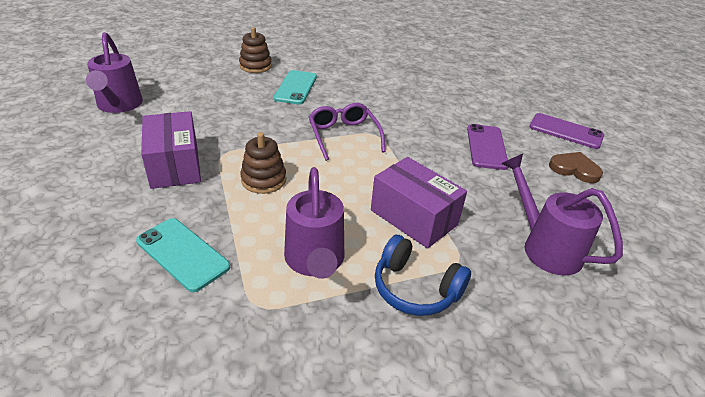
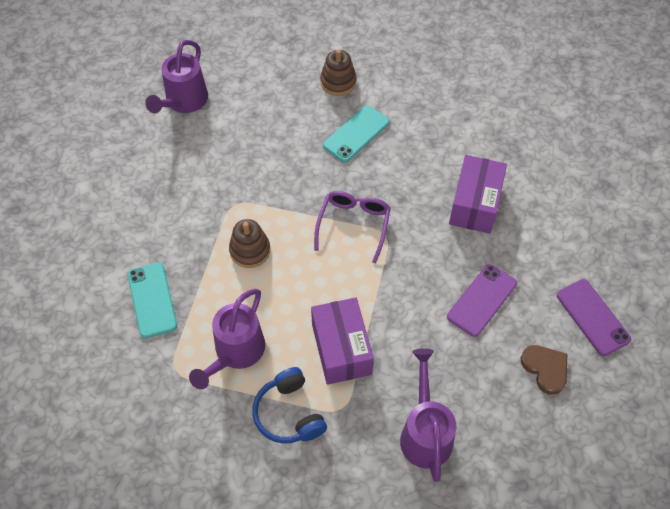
camera: 35 degrees right, 20 degrees up
(174, 165) = (191, 202): purple box -> purple box (475, 204)

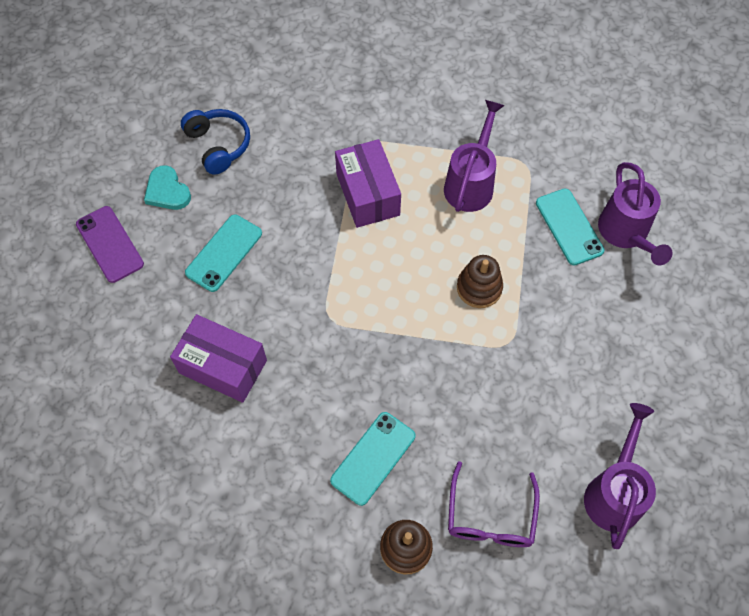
camera: 175 degrees right, 5 degrees up
(289, 413) = (410, 136): blue headphones -> blue headphones (218, 145)
(353, 225) = (366, 327): purple glasses -> purple glasses (490, 516)
(425, 432) = (285, 130): purple watering can -> purple watering can (626, 234)
(475, 204) = (223, 366): purple box -> purple box turned 75 degrees counterclockwise
(482, 300) = (224, 253): purple phone -> turquoise phone
(545, 369) = (167, 191): brown heart -> turquoise heart

